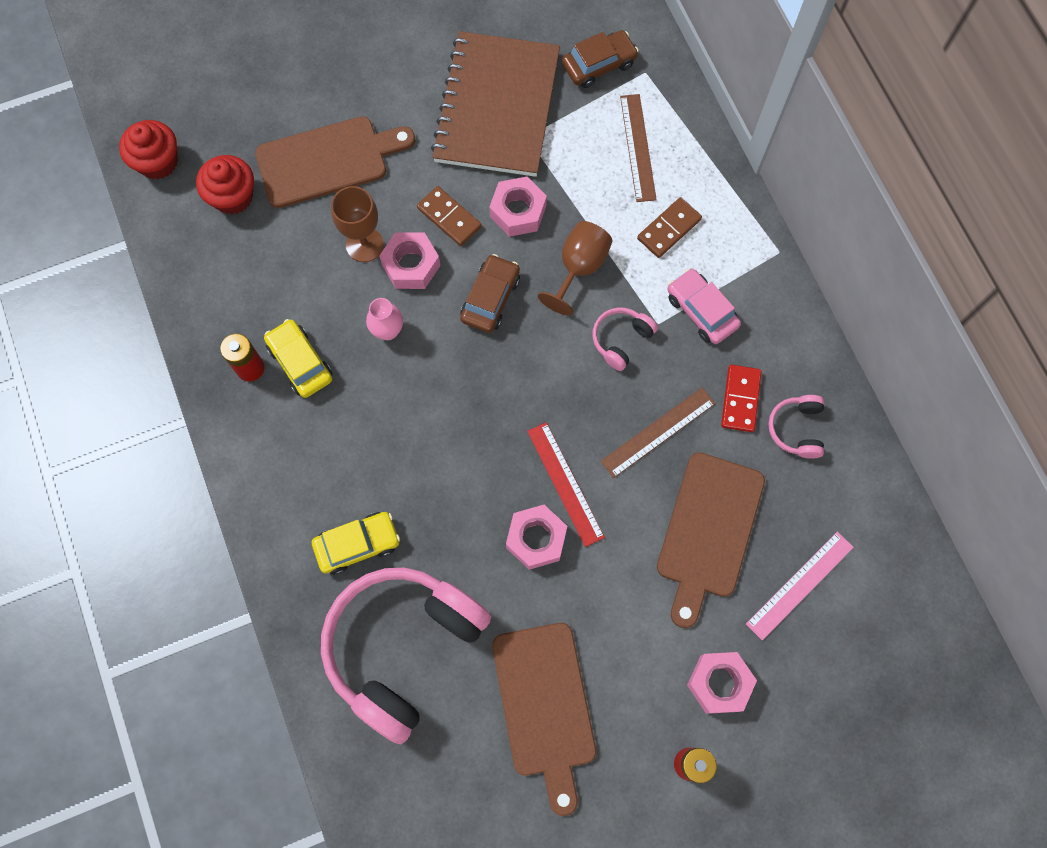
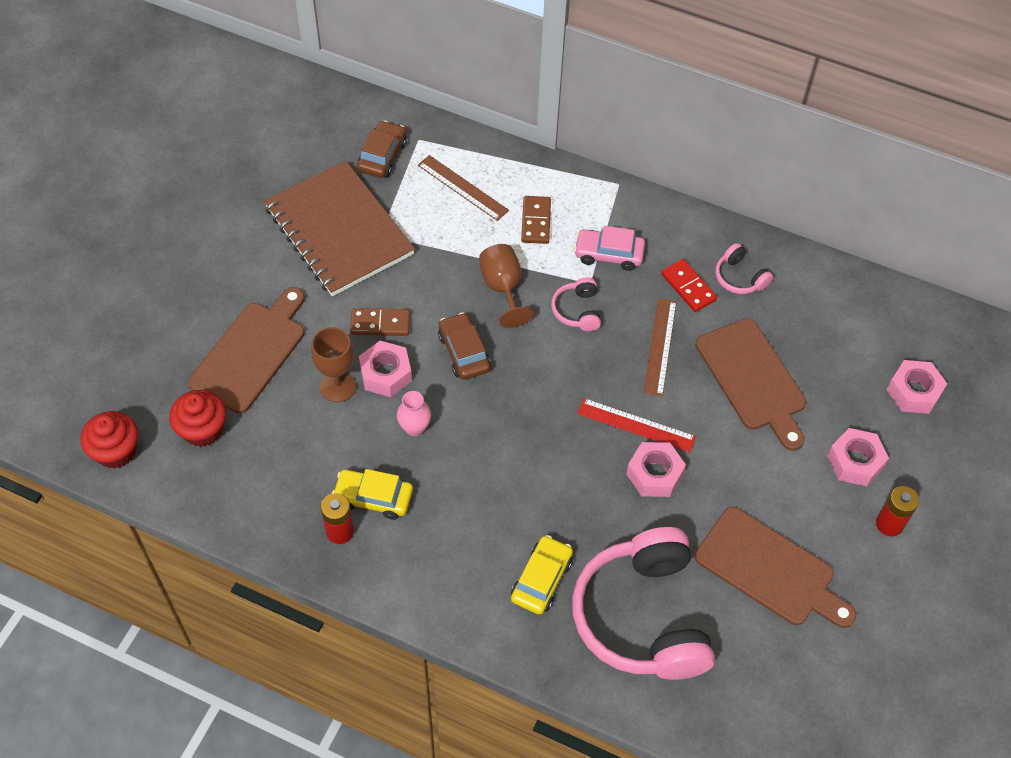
camera: 45 degrees left, 15 degrees down
(518, 211) = (424, 285): pink nut -> pink nut (913, 392)
(799, 585) = (838, 365): pink ruler -> none

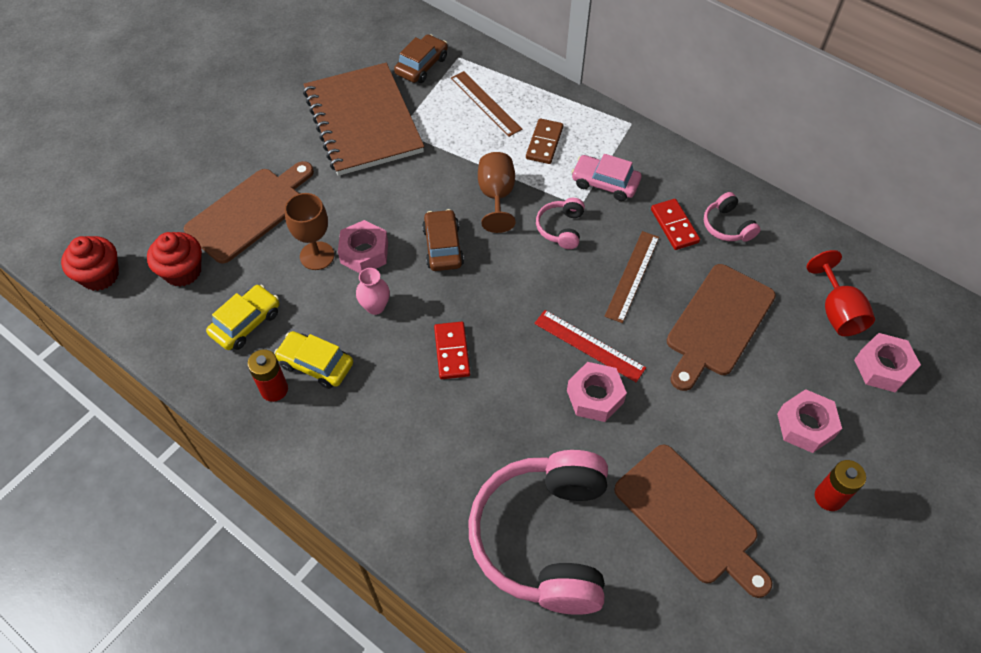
camera: 15 degrees right, 0 degrees up
(380, 324) = (374, 207): brown domino -> none
(504, 458) = (452, 352): none -> red domino
(541, 579) = (453, 477): yellow car -> yellow car (246, 323)
(753, 379) = (718, 324): brown cutting board -> brown cutting board turned 45 degrees clockwise
(861, 345) = (837, 311): none -> red goblet

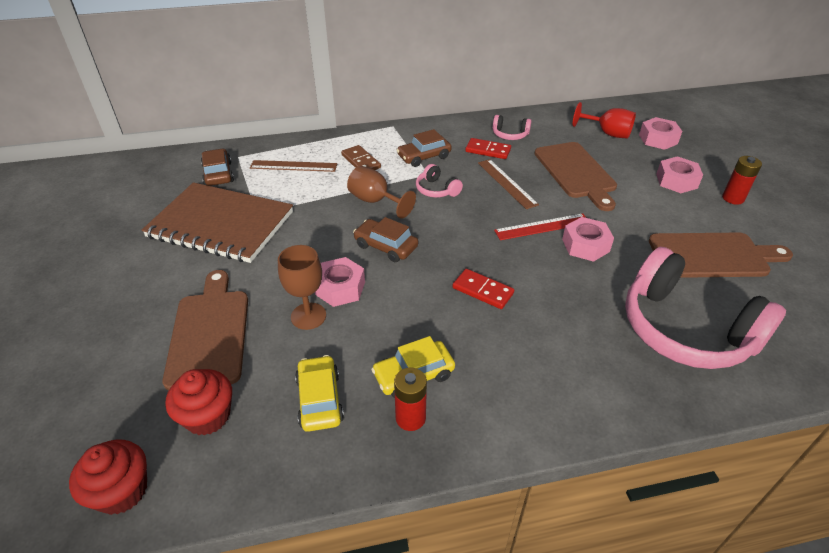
camera: 50 degrees left, 15 degrees down
(375, 307) = (397, 309): pink vase -> none
(605, 183) = (424, 157): pink car -> brown car

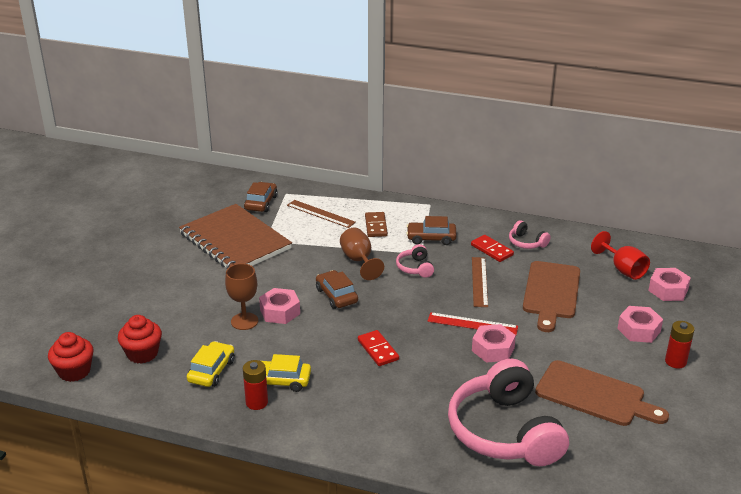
camera: 30 degrees right, 10 degrees down
(209, 333) = (176, 308): brown cutting board -> none

